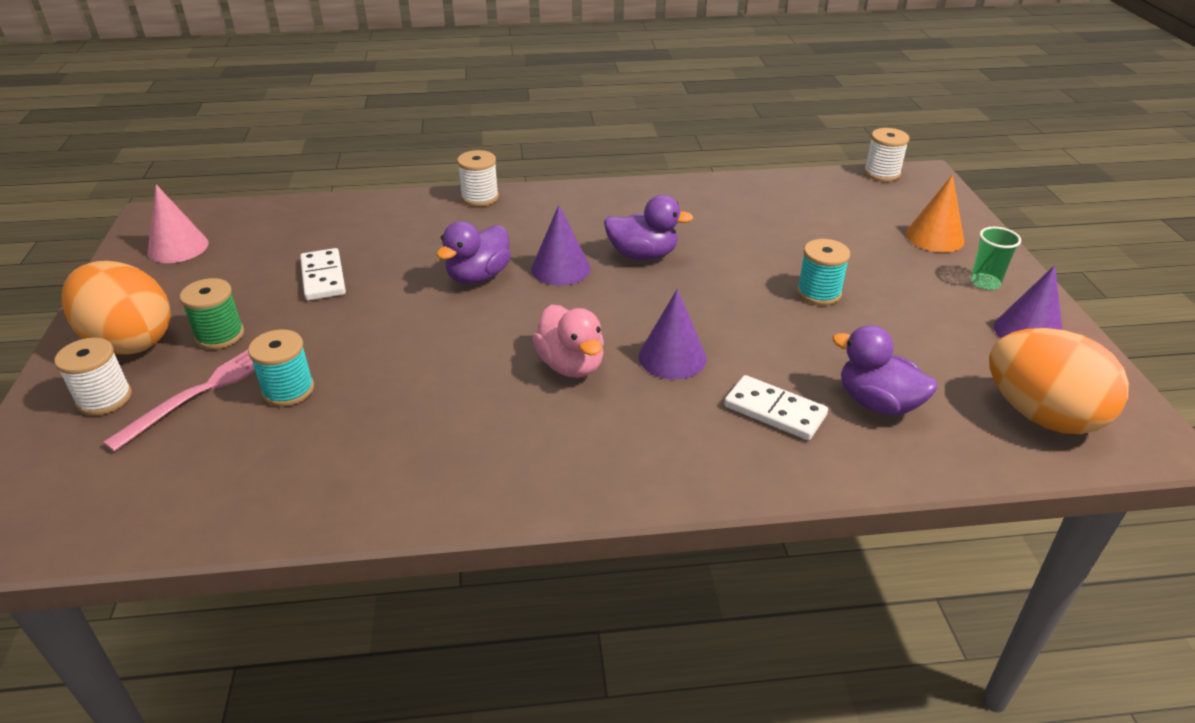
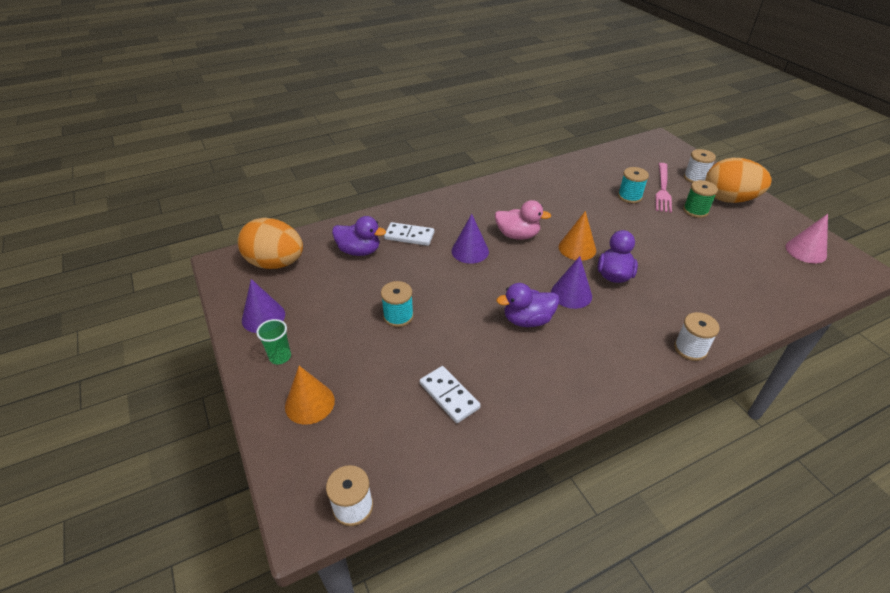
camera: 160 degrees right, 5 degrees up
(323, 277) = (697, 252): white domino -> white domino (449, 396)
(491, 322) = (577, 248): none -> orange cone
(571, 365) = (517, 235): pink duck -> pink duck turned 150 degrees clockwise

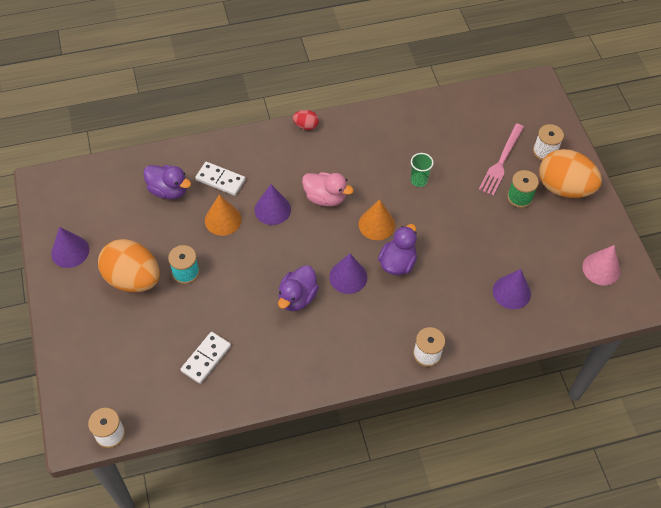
camera: 10 degrees right, 15 degrees up
(275, 263) = (89, 192): orange egg -> orange egg (133, 279)
(280, 357) = (78, 295): green cup -> green cup (418, 180)
(309, 403) = (94, 343): orange cone -> orange cone (223, 220)
(449, 396) = (206, 358): white domino -> white domino turned 60 degrees clockwise
(475, 188) = (306, 126): none -> red egg
(527, 320) = (297, 297): purple duck -> purple duck turned 60 degrees counterclockwise
(629, 196) = (461, 166): turquoise spool -> none
(738, 281) = (511, 292): none -> purple cone

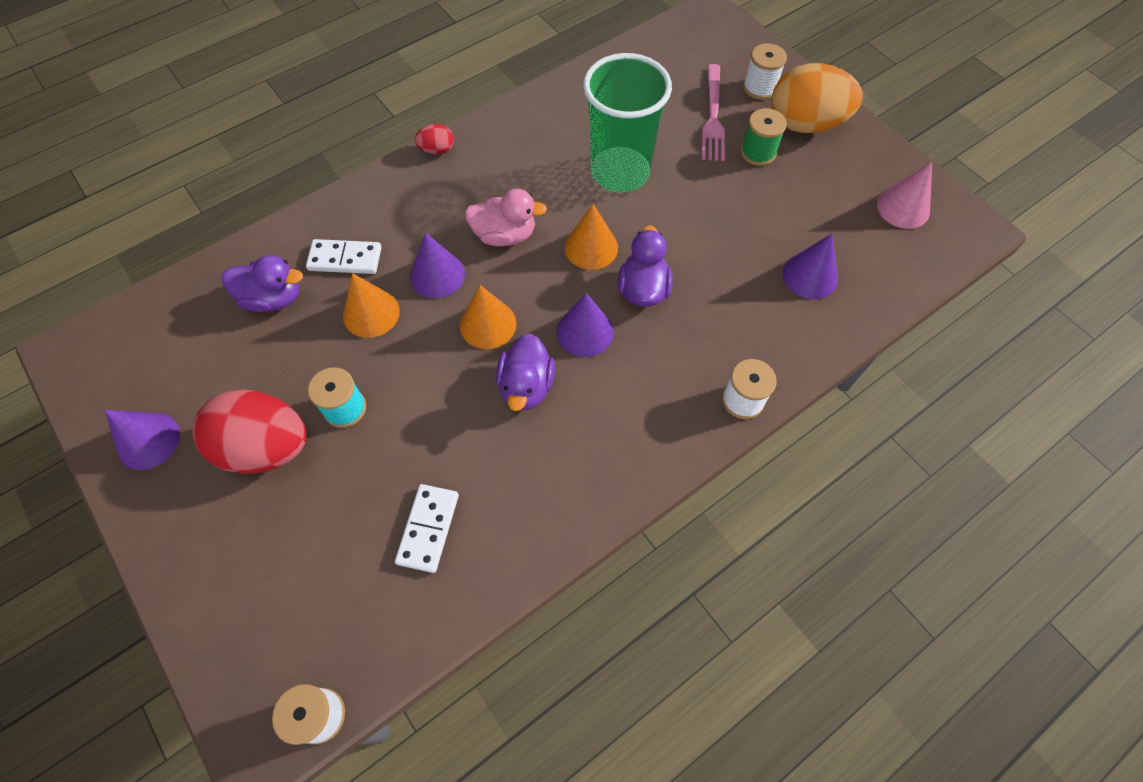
camera: 20 degrees left, 5 degrees up
(133, 279) = (266, 447): orange egg -> red egg
(290, 251) = (488, 324): none -> orange cone
(418, 180) = (620, 172): green cup -> green cup, size x2.43

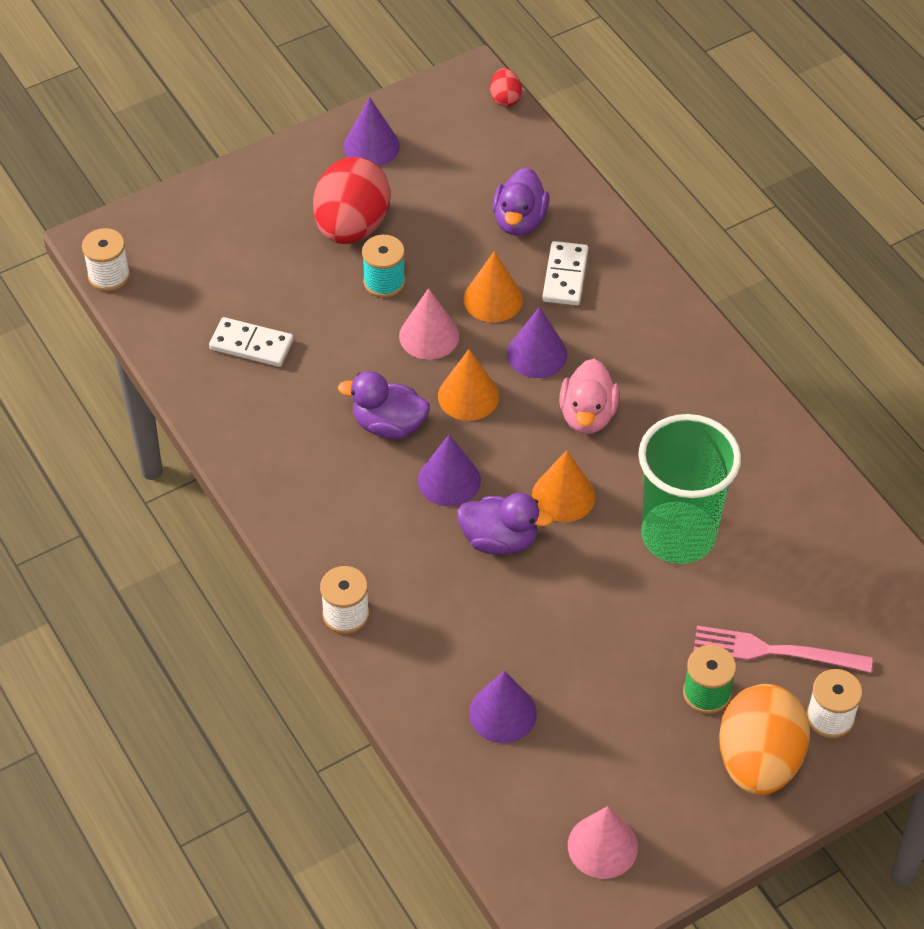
camera: 95 degrees right, 10 degrees down
(416, 362) = (429, 336): none -> pink cone
(437, 150) = (721, 355): red egg -> red egg (505, 99)

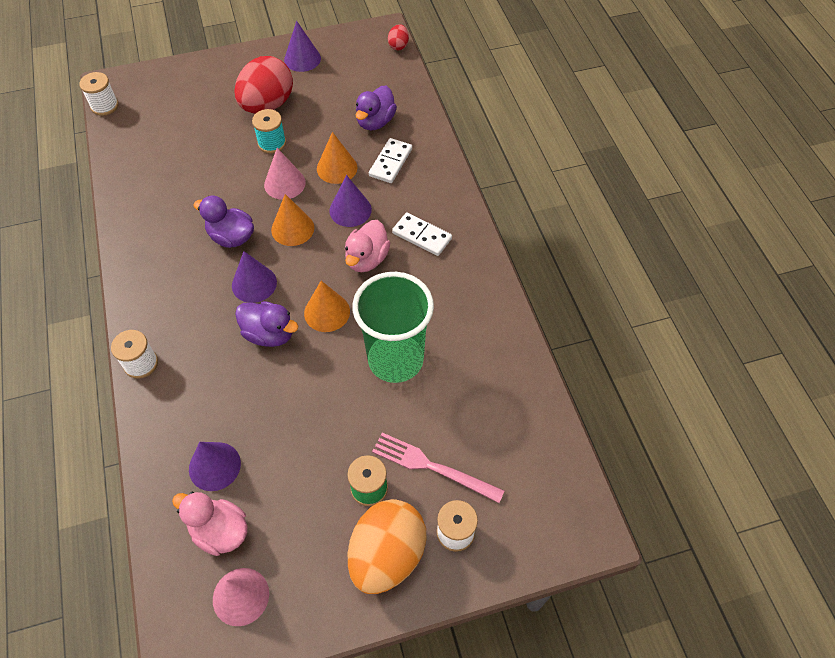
camera: 15 degrees right, 5 degrees up
(251, 345) = (169, 166): white domino -> white domino (422, 236)
(544, 783) = (220, 531): none -> pink duck

